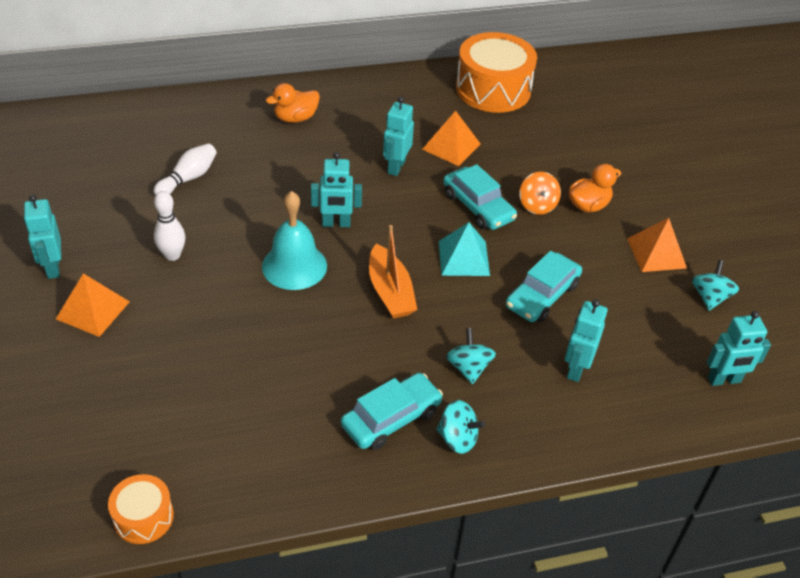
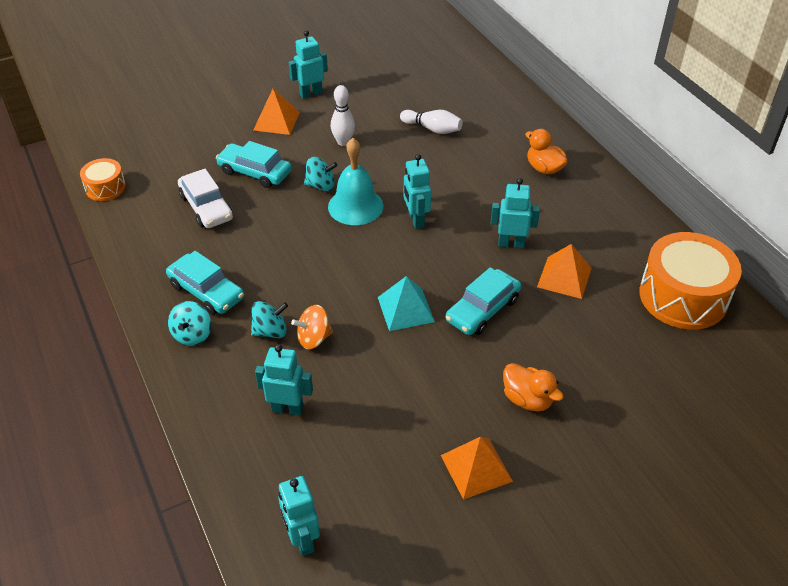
camera: 80 degrees right, 0 degrees up
(238, 403) = (206, 207): none -> white car
(390, 292) = (345, 267): orange boat -> none
(537, 205) = (506, 355): orange spinning top -> orange spinning top (314, 338)
(542, 295) = (376, 373): turquoise car -> turquoise car (255, 172)
(710, 297) = (423, 524): turquoise spinning top -> turquoise spinning top (321, 185)

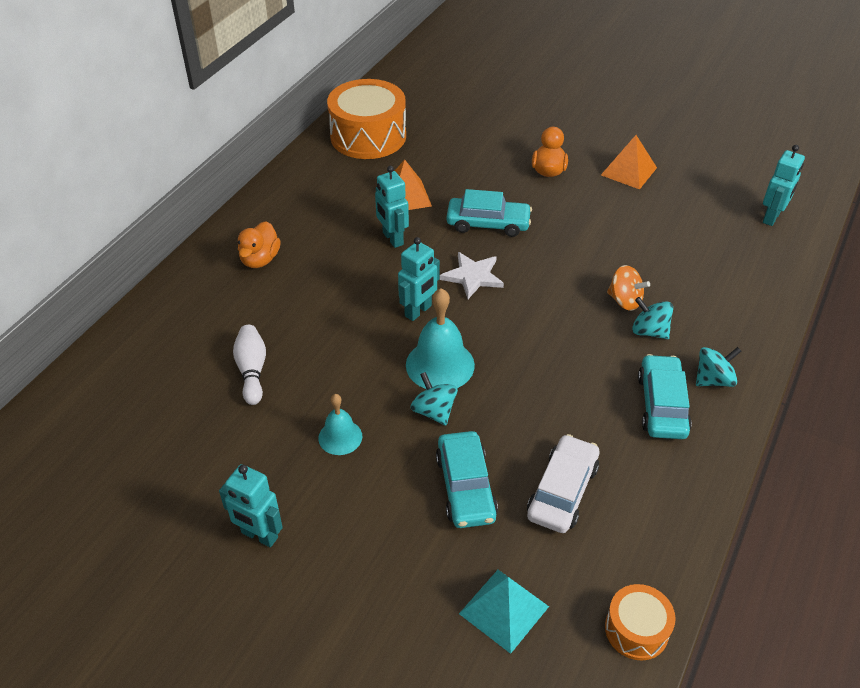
camera: 125 degrees left, 0 degrees up
(276, 121) = (350, 534): orange pyramid -> none
(287, 408) = (700, 278): turquoise robot -> none
(343, 142) = (340, 437): white bowling pin -> turquoise bell
(405, 309) = (534, 265): turquoise pyramid -> turquoise pyramid (504, 610)
(425, 266) = (473, 276): none -> white star

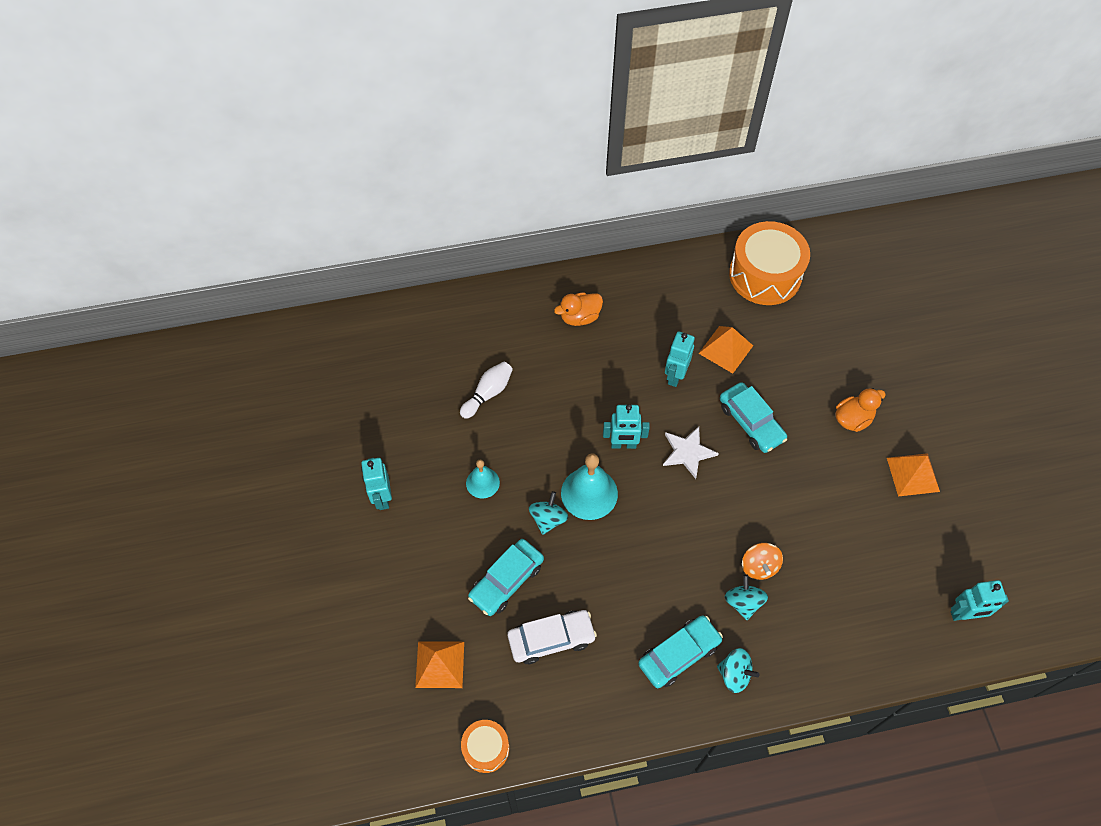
camera: 50 degrees right, 15 degrees up
(504, 610) = (440, 664): turquoise pyramid -> orange pyramid

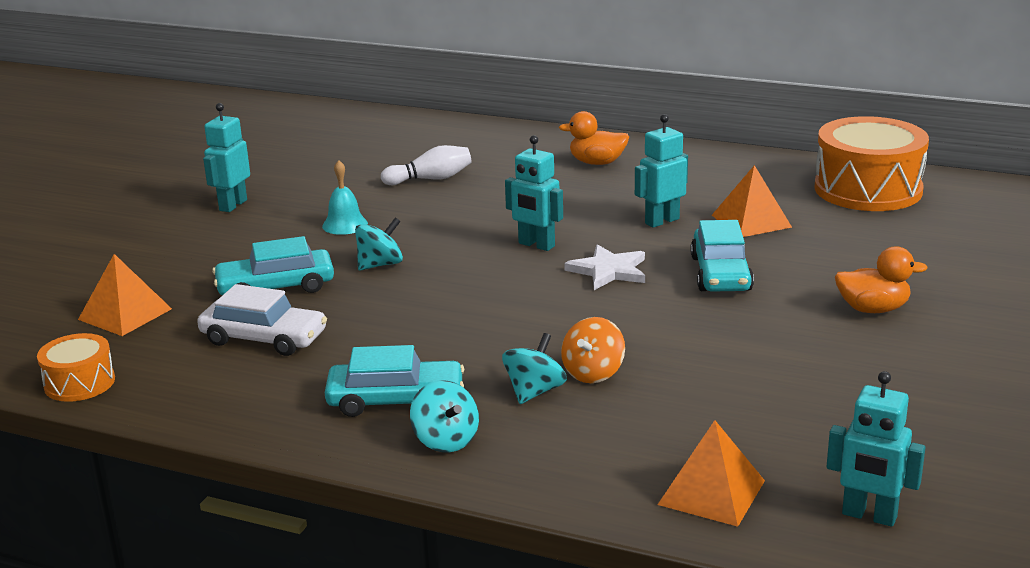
camera: 35 degrees right, 35 degrees down
(589, 493) = (451, 262): turquoise bell -> none
(913, 474) = (919, 374): orange pyramid -> orange pyramid (711, 492)

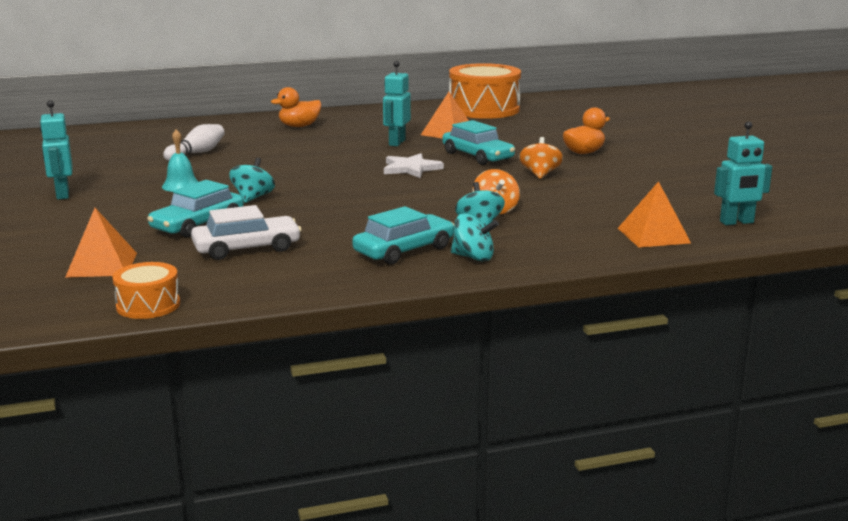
camera: 40 degrees left, 5 degrees down
(536, 245) = (341, 167): turquoise robot -> none
(747, 331) = (540, 174): none -> orange spinning top

